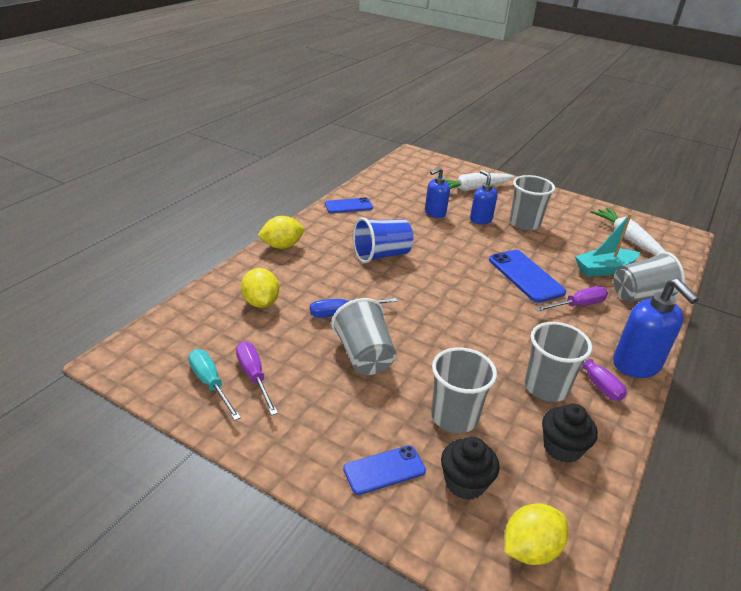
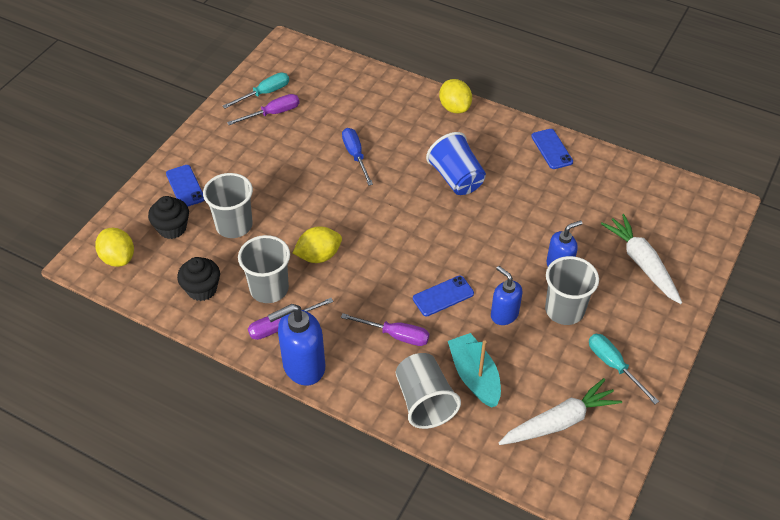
camera: 90 degrees right, 15 degrees up
(261, 302) = (363, 105): yellow lemon -> yellow lemon (318, 256)
(364, 356) = (300, 171): grey cup -> none
(435, 213) = (561, 223): blue soap dispenser -> blue soap dispenser (504, 314)
(525, 276) = (443, 296): blue phone -> blue phone, size x0.64
(569, 212) = (613, 365): none -> turquoise screwdriver
(578, 305) = (395, 335): purple screwdriver -> purple screwdriver turned 45 degrees counterclockwise

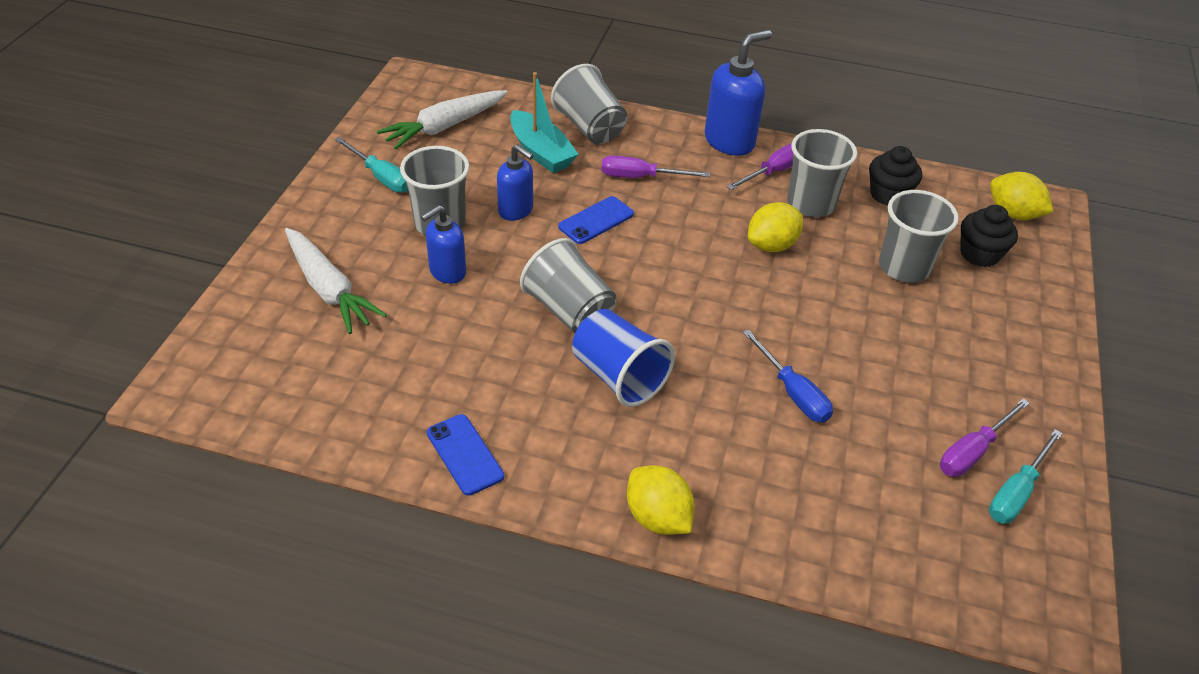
camera: 165 degrees right, 5 degrees down
(185, 186) = (1010, 309): blue phone -> none
(478, 225) = (569, 311): none -> grey cup

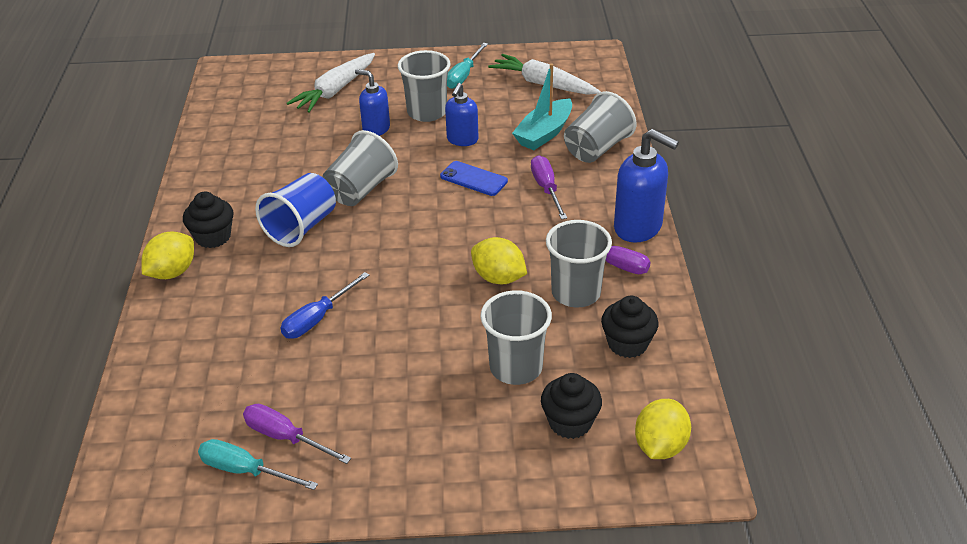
camera: 75 degrees right, 5 degrees down
(465, 454) = (206, 180): blue phone -> none
(599, 465) = (213, 237): none -> black cupcake

